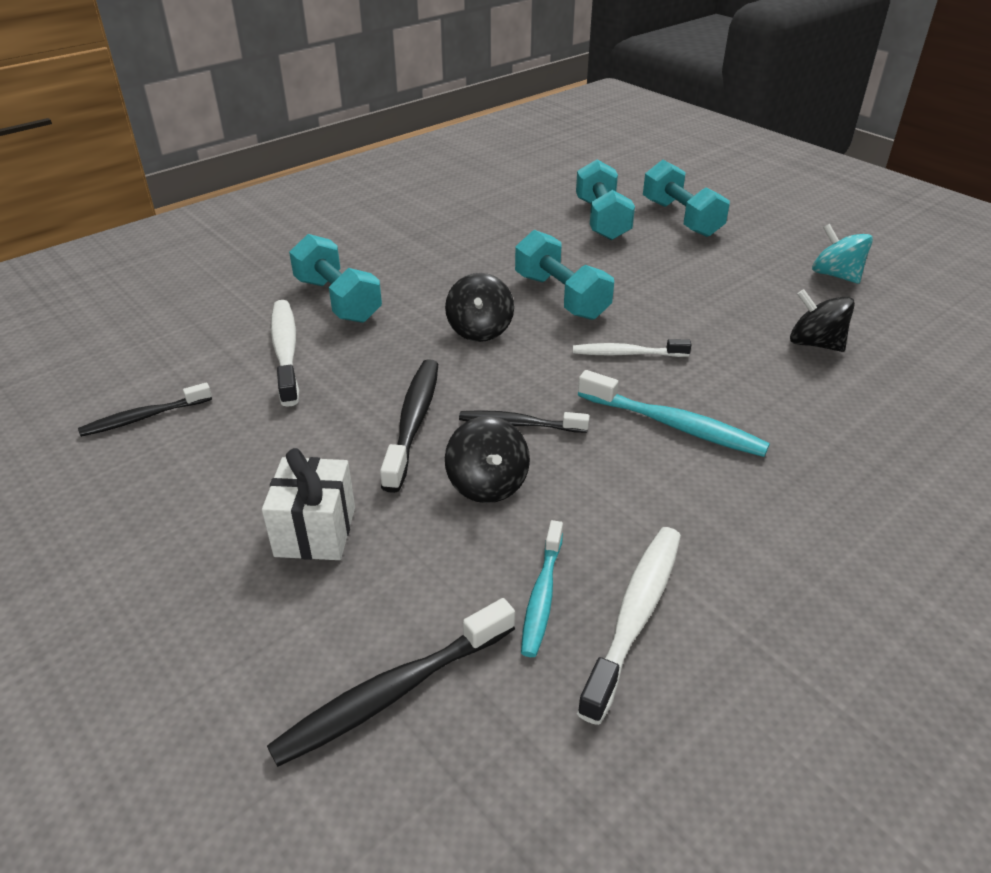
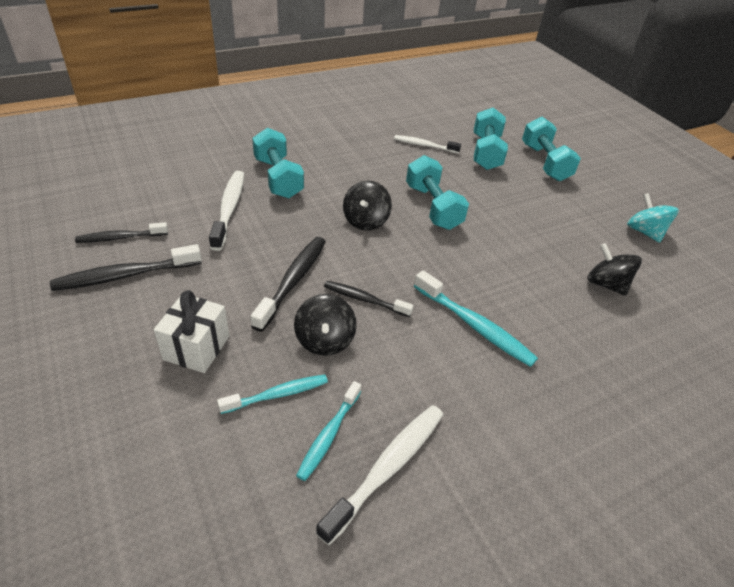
camera: 10 degrees right, 5 degrees up
(392, 693) = (200, 481): black toothbrush -> black toothbrush (125, 275)
(452, 563) = (277, 394): none -> turquoise toothbrush
(626, 354) = (462, 262): white toothbrush -> white toothbrush (424, 145)

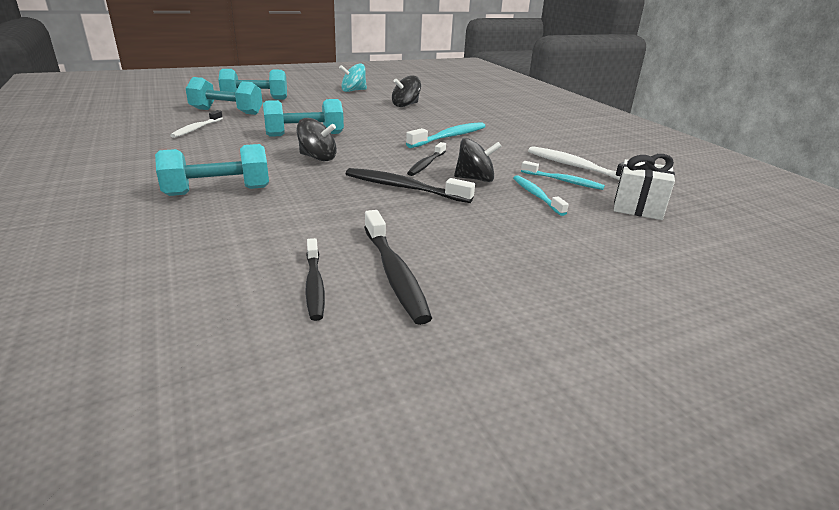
camera: 85 degrees left, 15 degrees down
(196, 347) = (498, 227): white gift -> white gift (637, 208)
(229, 208) = (272, 217): white toothbrush -> none

